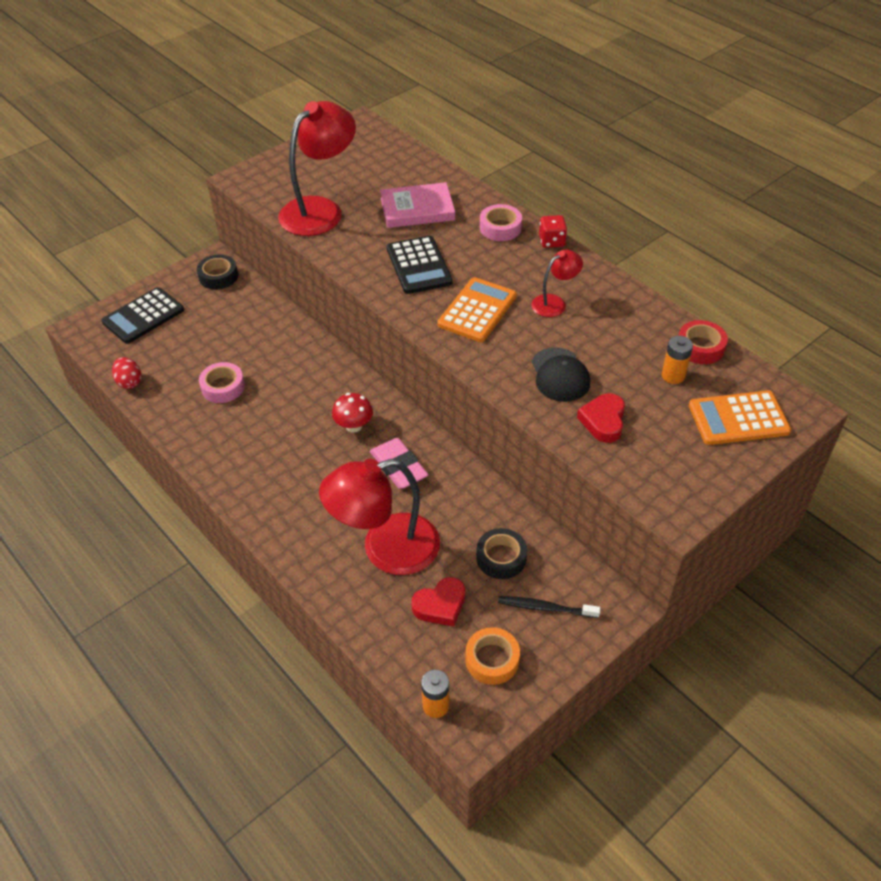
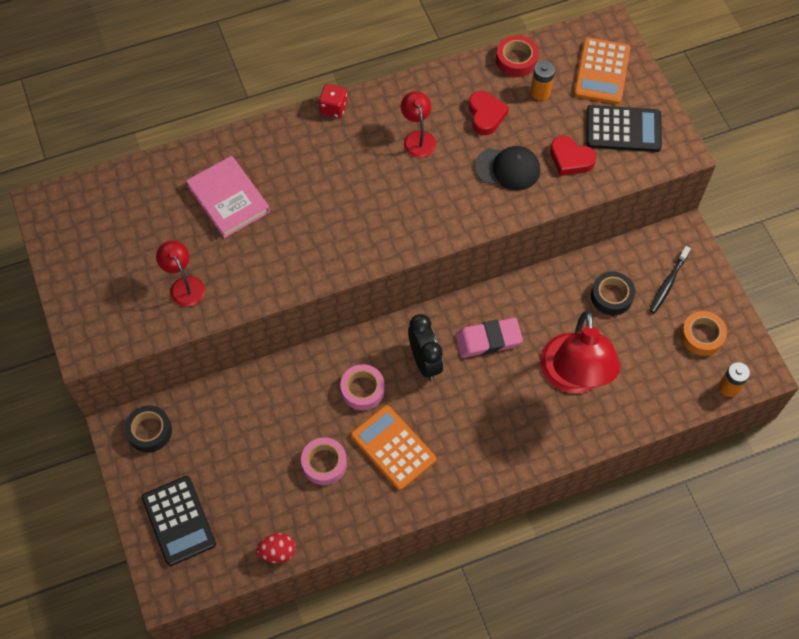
camera: 70 degrees left, 15 degrees up
(320, 210) = (184, 285): red lamp -> red lamp, size x0.49
(354, 426) = (425, 361): red mushroom -> black clock
(417, 209) = (229, 199): pink book -> pink book turned 45 degrees counterclockwise
(419, 266) = (317, 225): black calculator -> black calculator (623, 129)
(440, 605) = (642, 355): red heart -> red heart (486, 115)
(477, 310) = (401, 200): orange calculator -> orange calculator (393, 447)
(500, 228) = (293, 140): pink tape -> pink tape (362, 390)

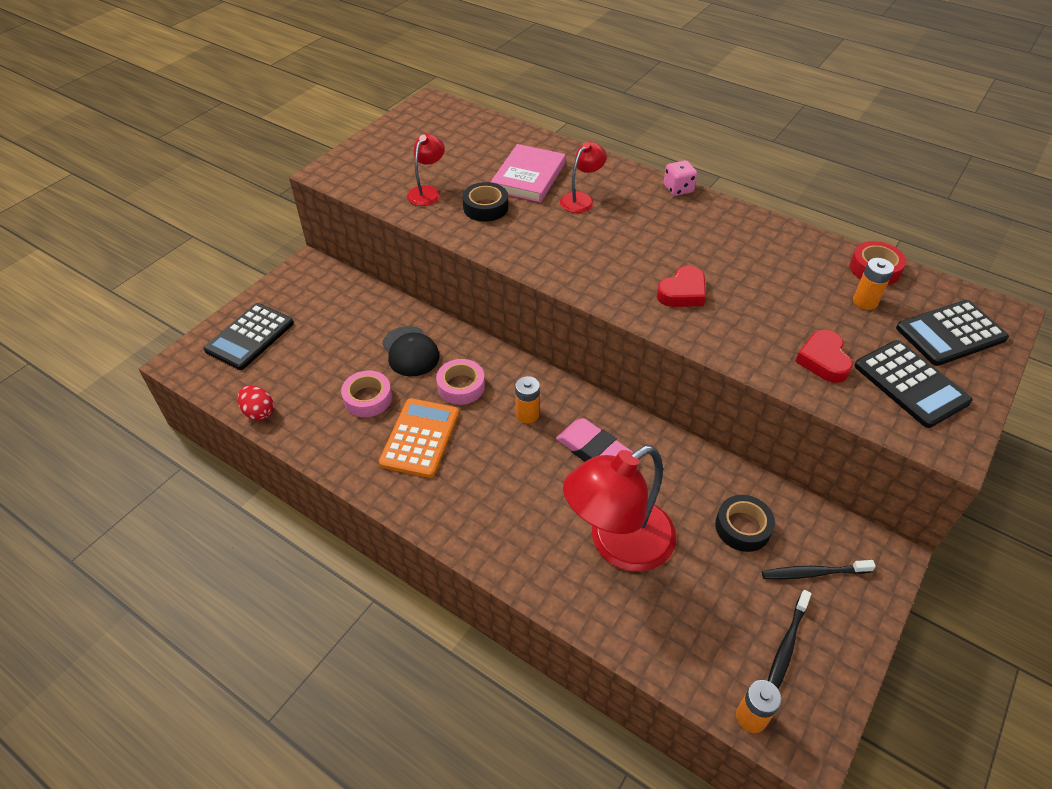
camera: 55 degrees right, 15 degrees down
(149, 431) = (319, 281): black tape -> black tape (485, 207)
(333, 108) = (678, 189): red dice -> pink dice
(418, 138) = (712, 248): red lamp -> red lamp (581, 199)
(425, 361) = (527, 414): black clock -> orange battery
(486, 115) = (791, 278): red heart -> red heart (682, 292)
(508, 168) = (755, 320): black cap -> black cap (410, 351)
(602, 71) = (950, 333): orange calculator -> black calculator
(702, 336) = (786, 646): orange tape -> black toothbrush

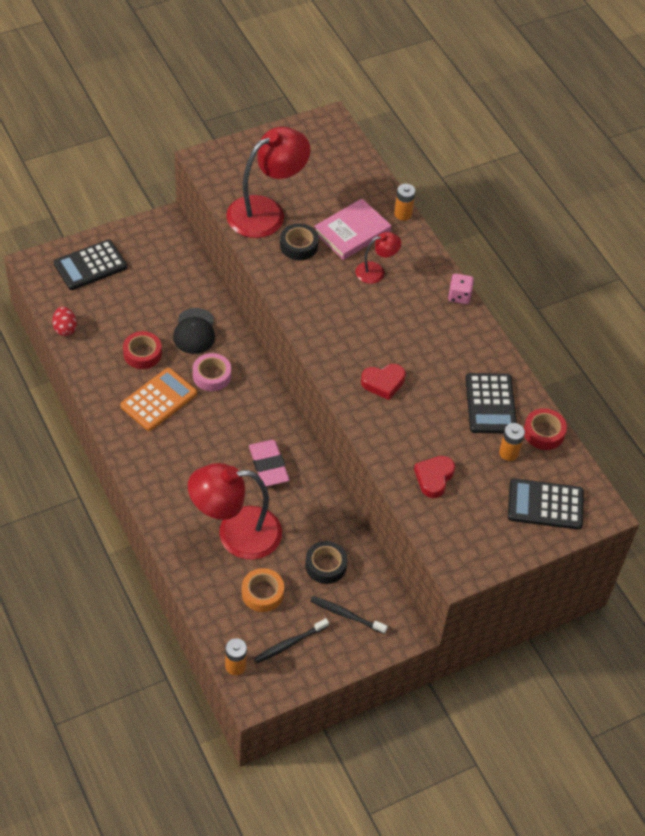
camera: 25 degrees right, 5 degrees up
(368, 398) = (142, 353): pink tape -> red tape
(427, 192) = (266, 212): red lamp -> red lamp, size x2.03
(527, 414) = (242, 419): orange battery -> orange battery (403, 214)
(704, 600) = (262, 593): none -> orange tape
(910, 384) = (477, 522): black calculator -> black calculator (490, 404)

